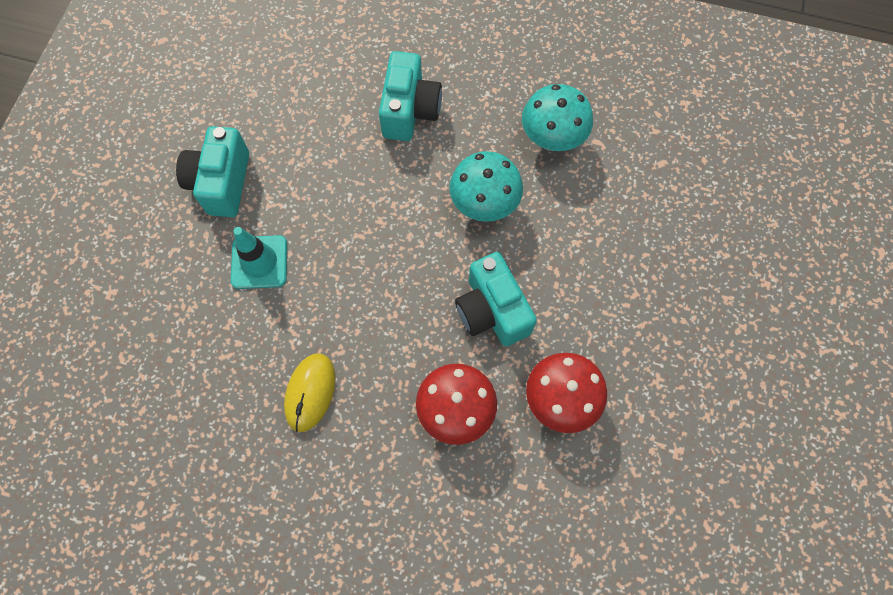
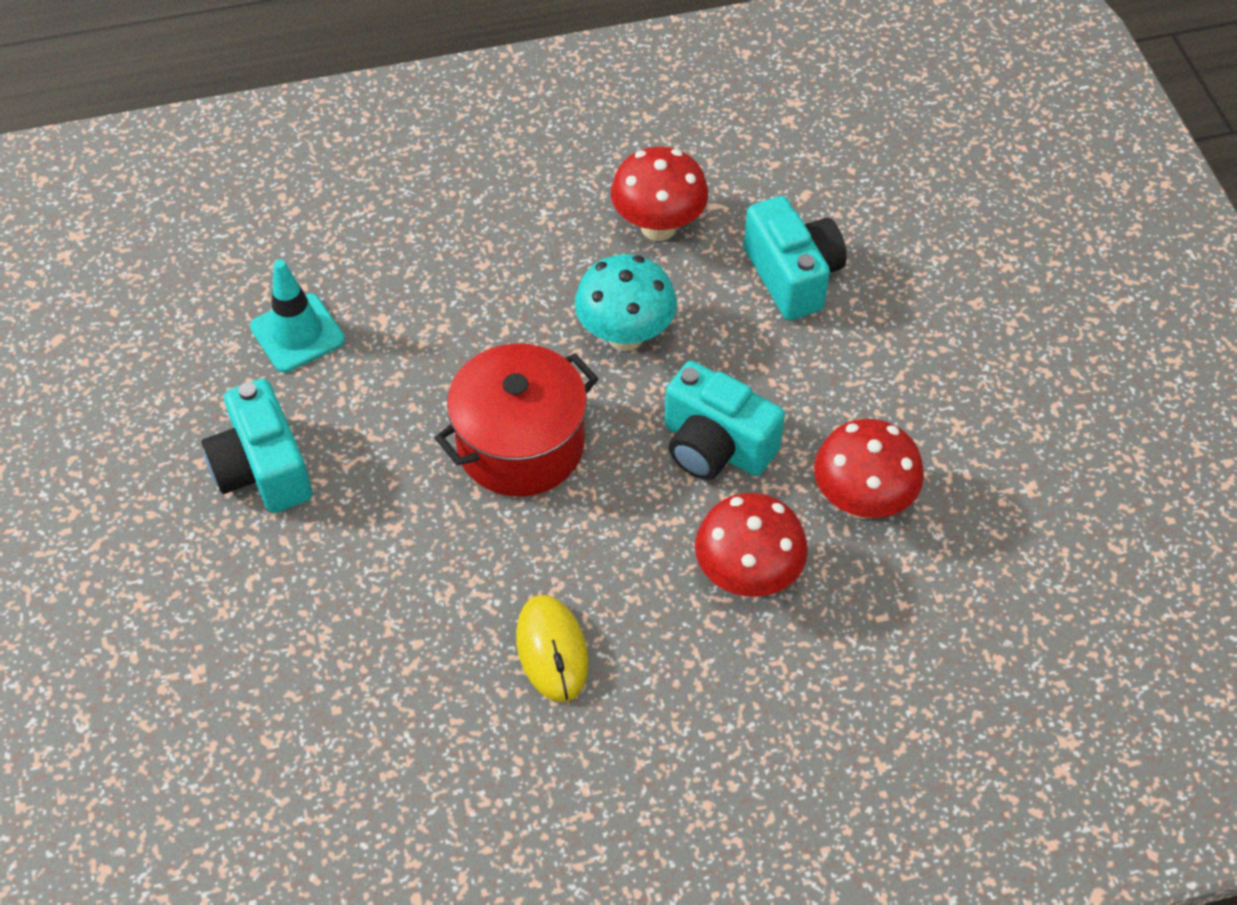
camera: 30 degrees left, 15 degrees down
(259, 262) = (380, 536): turquoise traffic cone -> turquoise traffic cone (297, 333)
(375, 246) = (520, 445): none -> red pot
(409, 110) = (458, 274): turquoise camera -> turquoise camera (792, 276)
(552, 139) = (658, 227): turquoise mushroom -> red mushroom

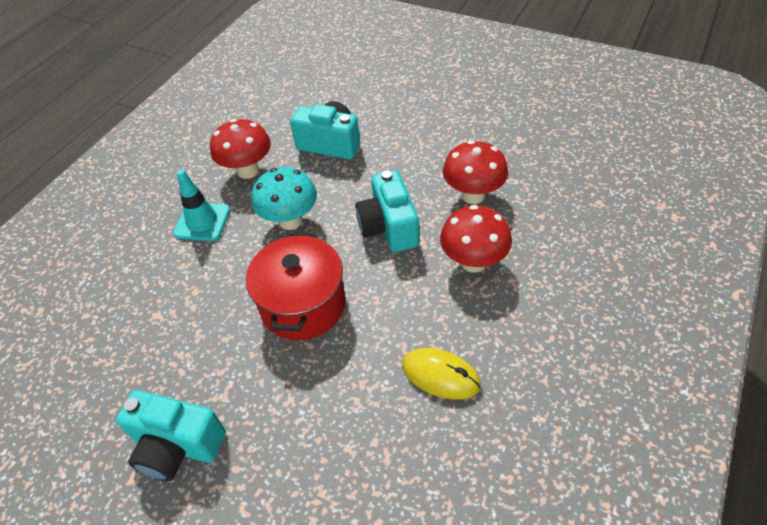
camera: 45 degrees left, 5 degrees down
(297, 333) = (114, 363): turquoise traffic cone -> turquoise traffic cone (202, 222)
(715, 446) = (389, 227): turquoise camera -> turquoise camera turned 90 degrees clockwise

